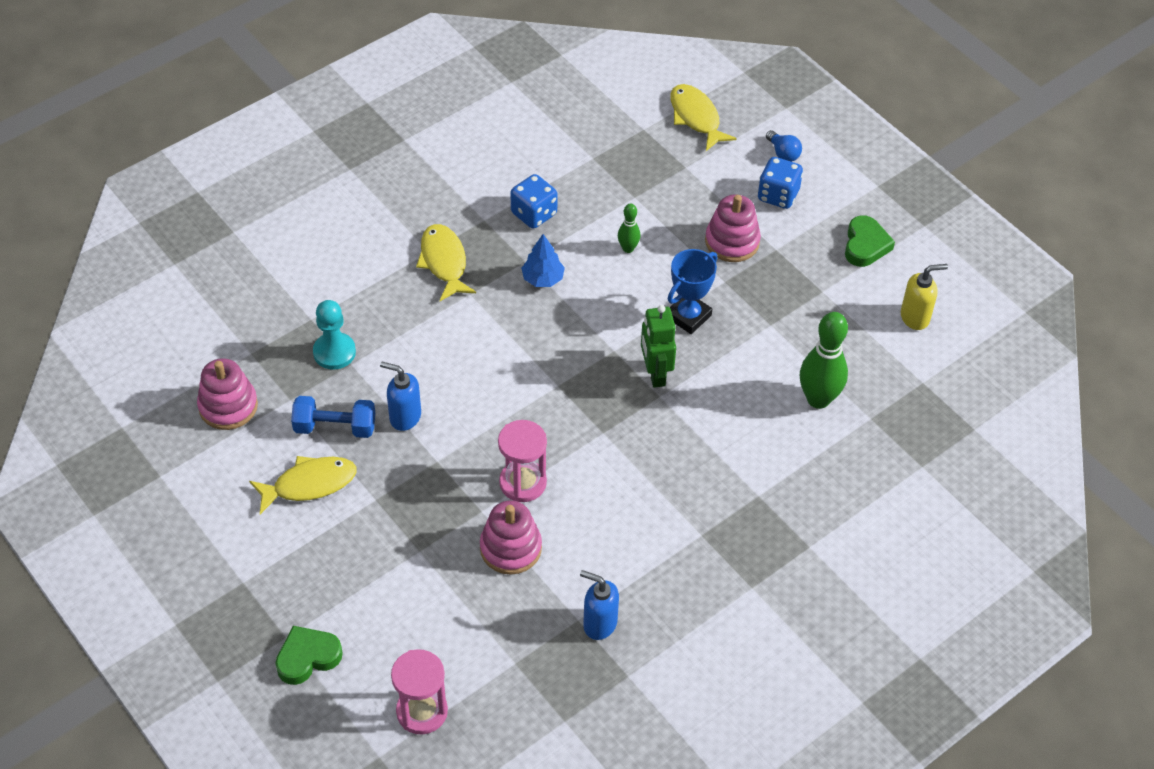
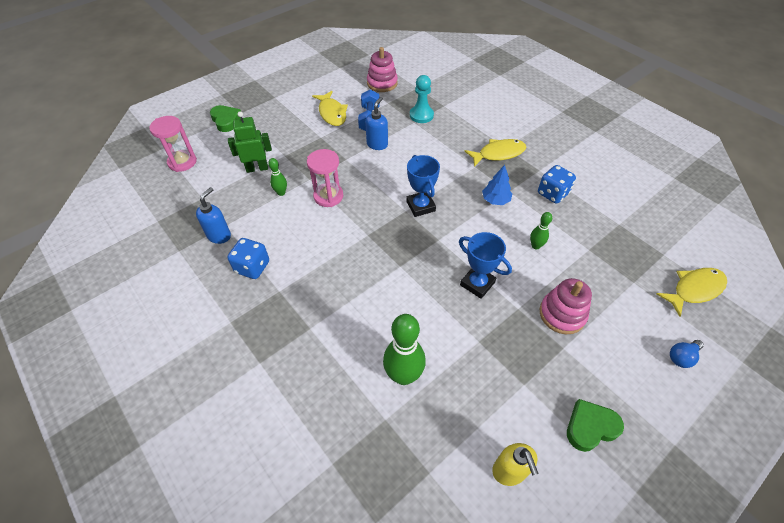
camera: 90 degrees right, 0 degrees up
(510, 548) = (281, 193): pink stacking toy -> green bowling pin
(550, 366) = (420, 206): none -> blue trophy
(655, 373) = (420, 263): green robot -> green robot (257, 168)
(778, 195) = (627, 351): blue dice -> blue dice (252, 267)
(865, 245) = (590, 427): green heart -> green heart turned 150 degrees clockwise

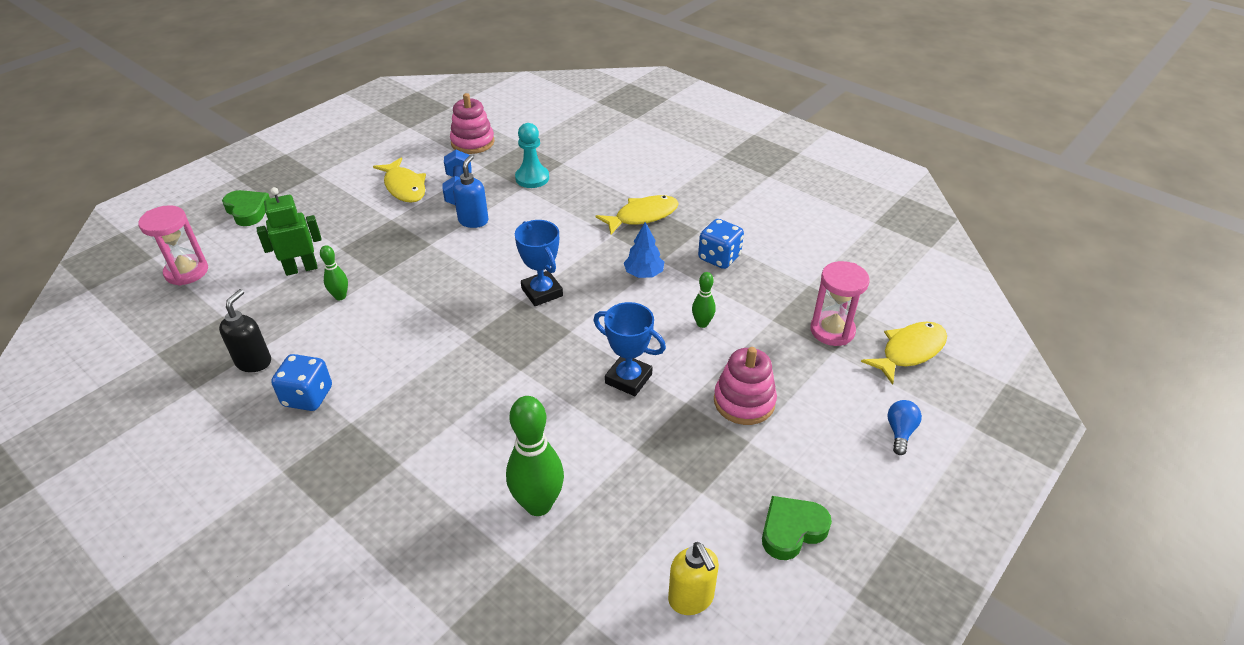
camera: 10 degrees left, 10 degrees down
(219, 235) = (254, 362): blue soap dispenser -> black soap dispenser
(328, 196) = (410, 294): pink hourglass -> pink hourglass (832, 330)
(682, 357) = (900, 432): blue light bulb -> blue light bulb turned 150 degrees clockwise

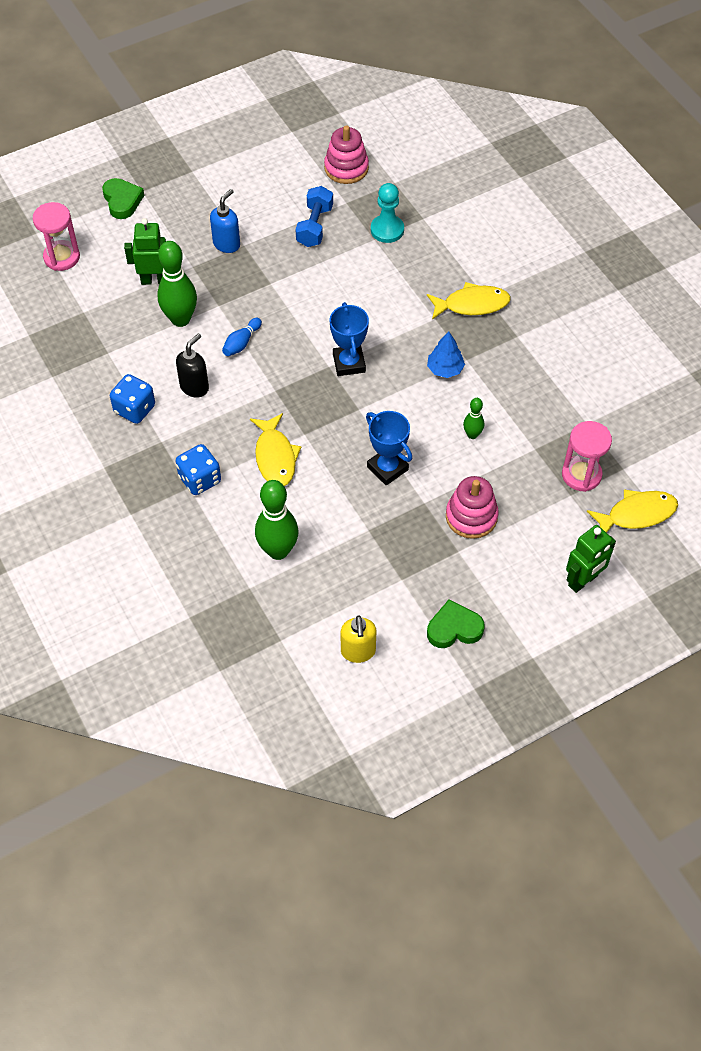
camera: 20 degrees right, 15 degrees up
(254, 362) = (100, 365): black soap dispenser -> black soap dispenser (194, 387)
(340, 296) = (180, 319): green bowling pin -> green bowling pin, size x1.95
(404, 187) = (266, 209): yellow fish -> yellow fish (275, 457)
(417, 302) = (241, 343): none -> blue bowling pin
(473, 221) = (316, 267): blue soap dispenser -> blue soap dispenser (227, 244)
(719, 258) = (521, 371): blue dice -> blue dice (200, 479)
(900, 432) = (583, 581): blue light bulb -> green robot

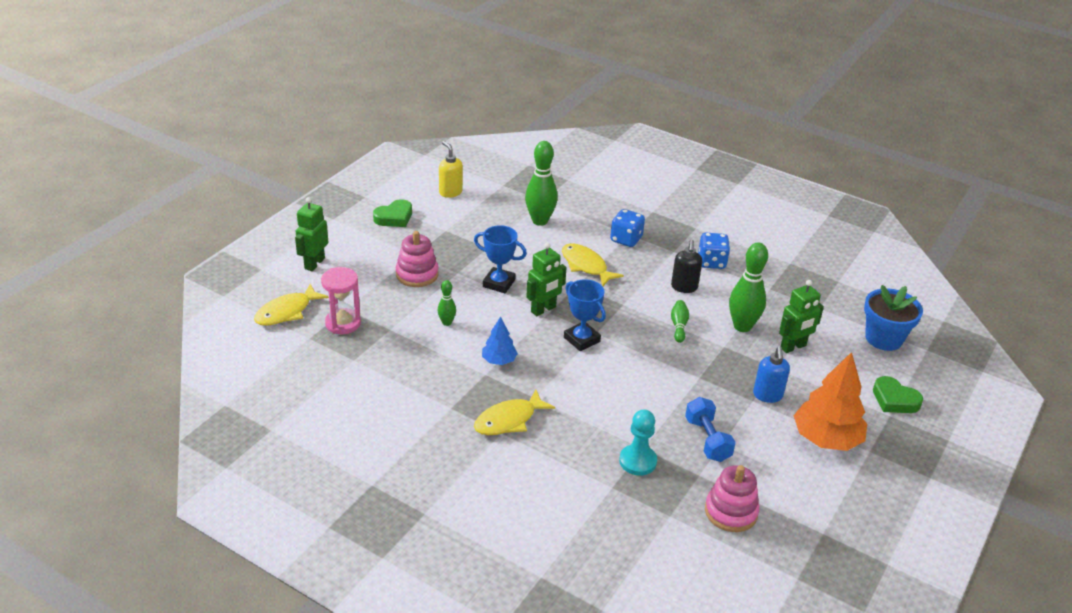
camera: 150 degrees right, 20 degrees down
(62, 257) = (883, 338): pink hourglass -> blue flower pot
(216, 192) = (826, 439): none -> orange tree
(241, 343) = (679, 326): blue bowling pin -> green bowling pin
(362, 414) = (543, 309): none -> green robot

